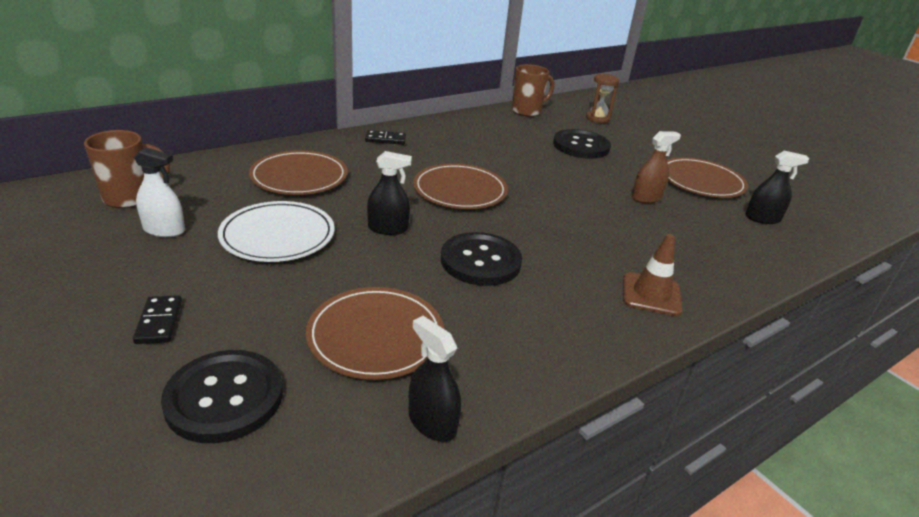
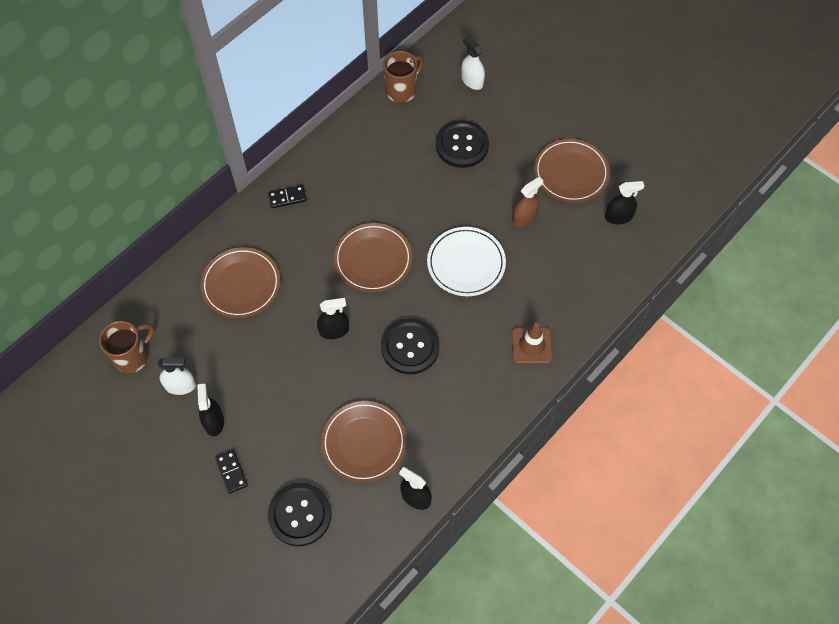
camera: 10 degrees left, 30 degrees up
(178, 268) = (214, 421): none -> black spray bottle
(278, 235) = (260, 365): white plate -> white plate (466, 263)
(597, 118) = (472, 81): brown hourglass -> white spray bottle

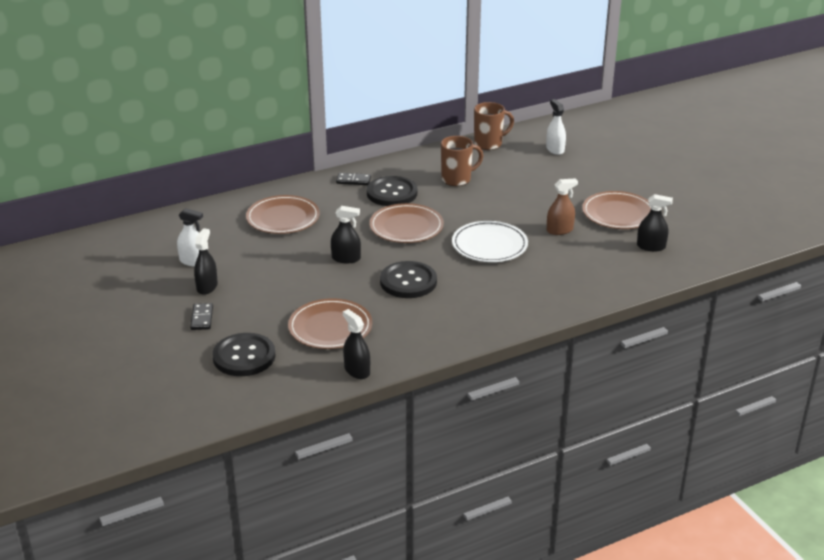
camera: 20 degrees right, 30 degrees down
(132, 357) = (165, 238): brown mug -> brown mug (457, 179)
(462, 145) = (525, 181): black button -> black button (392, 193)
(531, 345) = (523, 304): brown traffic cone -> none

